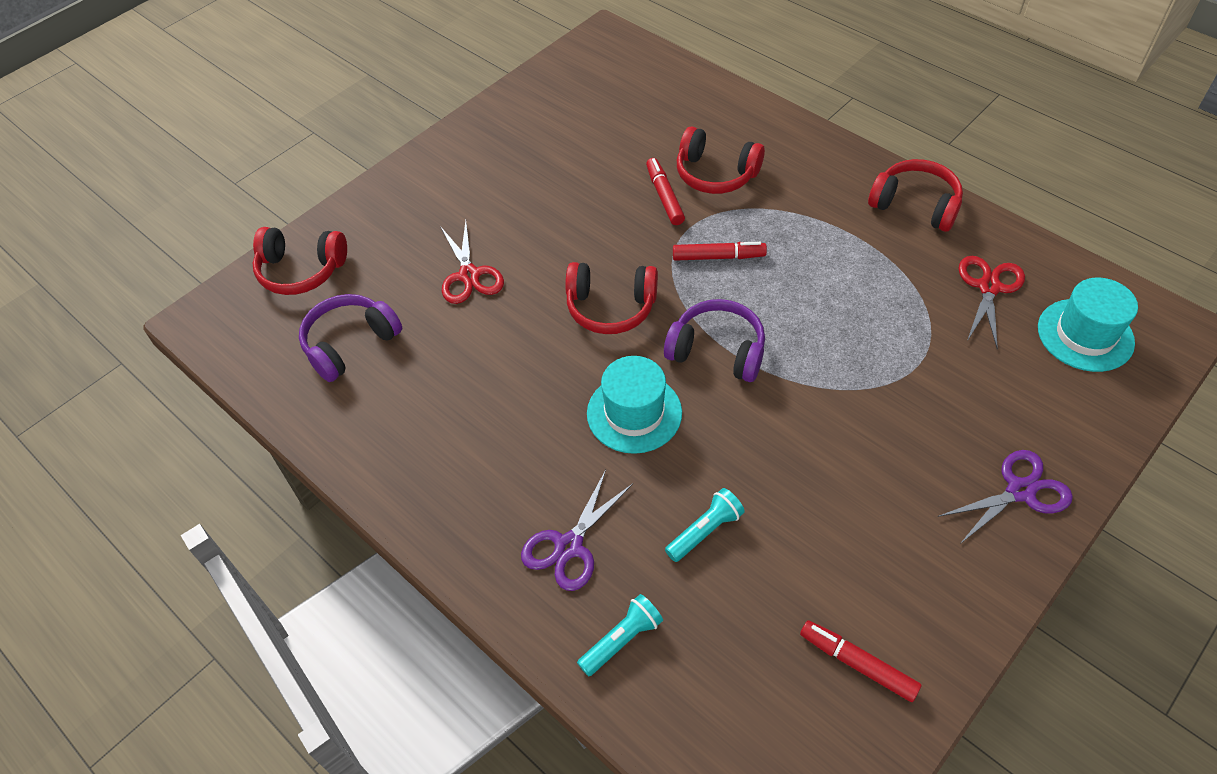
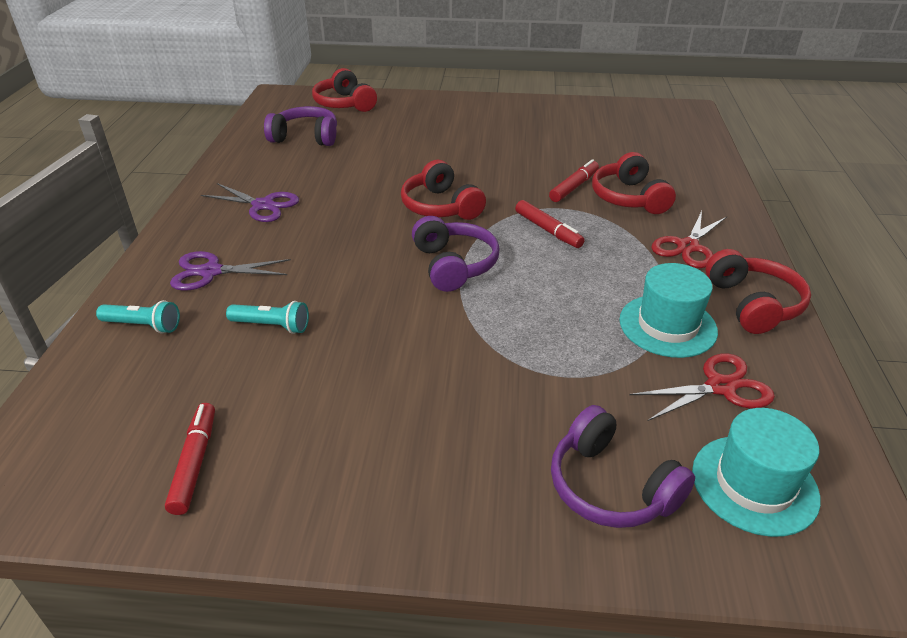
camera: 50 degrees right, 15 degrees down
(469, 275) = (404, 149): red scissors -> red scissors (687, 247)
(634, 413) = (354, 252): turquoise hat -> turquoise hat (667, 325)
(1020, 491) = (485, 507): purple scissors -> purple scissors (263, 205)
(1043, 410) = (610, 486): none -> purple headphones

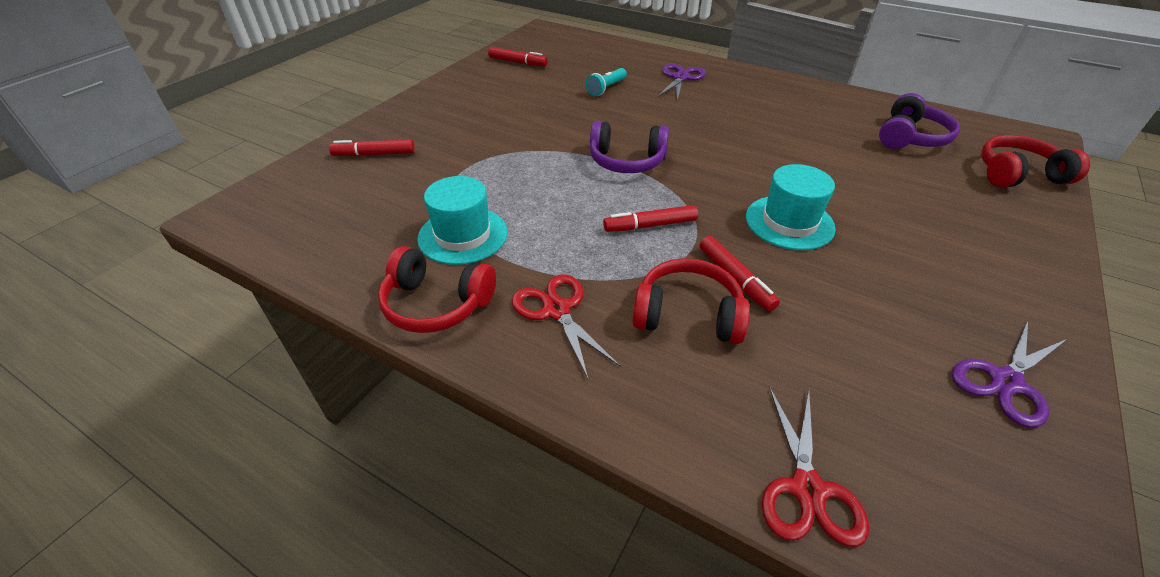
camera: 115 degrees right, 5 degrees up
(143, 326) = (636, 58): turquoise flashlight -> none
(263, 205) = (767, 102): purple scissors -> purple scissors (1006, 381)
(440, 207) = (728, 178): red headphones -> none
(610, 486) = (374, 154): purple headphones -> red marker
(720, 387) = (382, 228): red scissors -> red scissors (807, 489)
(754, 484) = (310, 202): turquoise hat -> turquoise hat (789, 222)

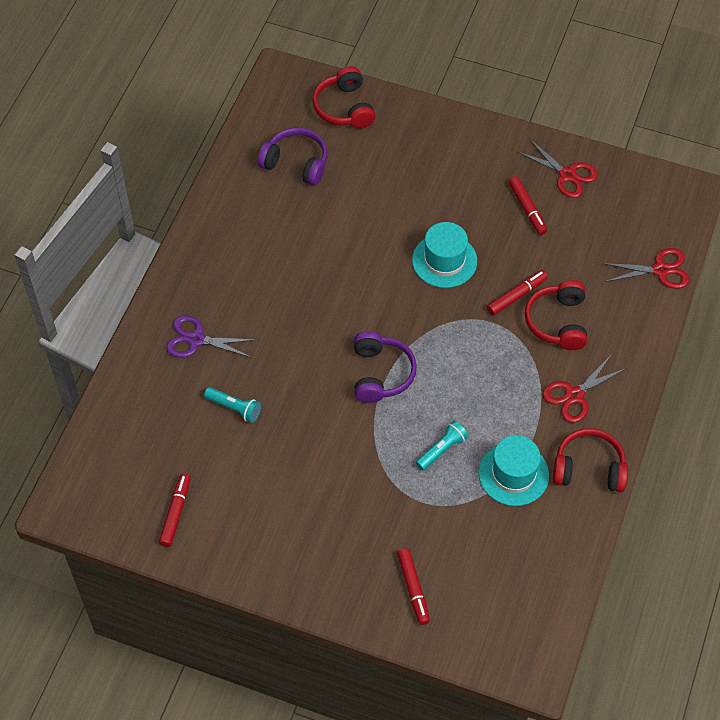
camera: 100 degrees left, 15 degrees up
(436, 304) = (589, 468): red headphones -> red headphones turned 90 degrees counterclockwise
(519, 188) = (441, 450): none -> turquoise flashlight
(650, 225) = (470, 349): red marker -> red marker (527, 209)
(1006, 381) = (567, 175): purple scissors -> red scissors

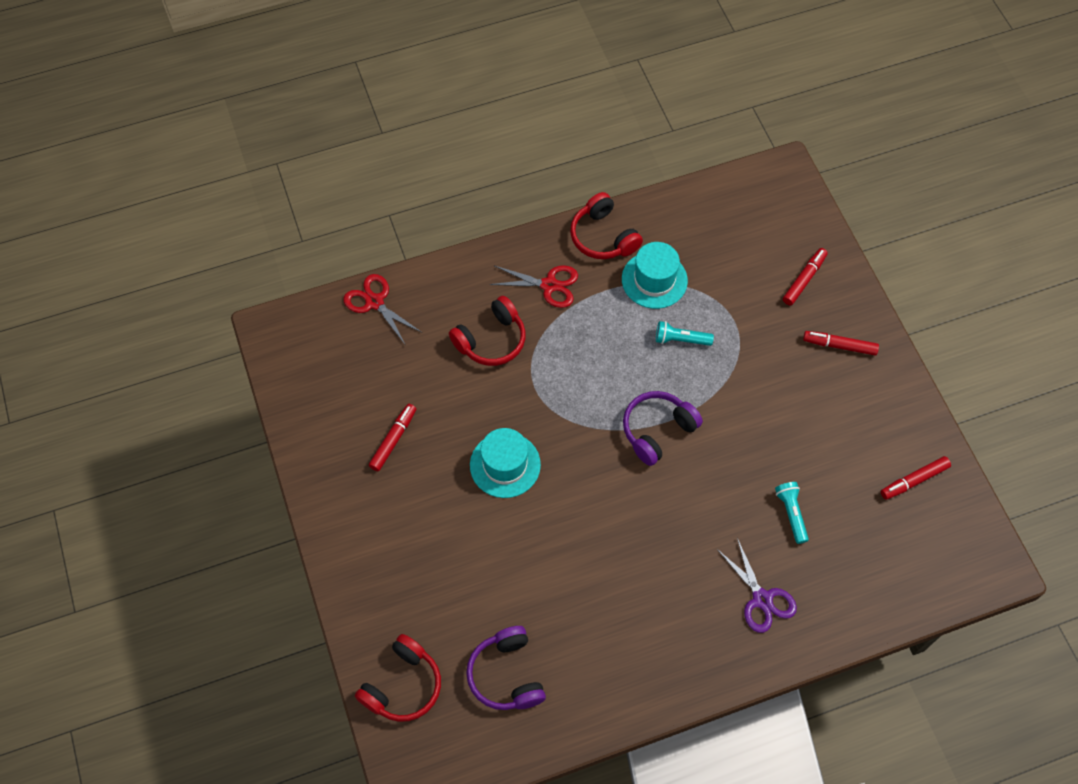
camera: 130 degrees left, 5 degrees up
(516, 296) = (492, 386): red marker -> red marker (839, 346)
(567, 175) = (328, 434): red scissors -> none

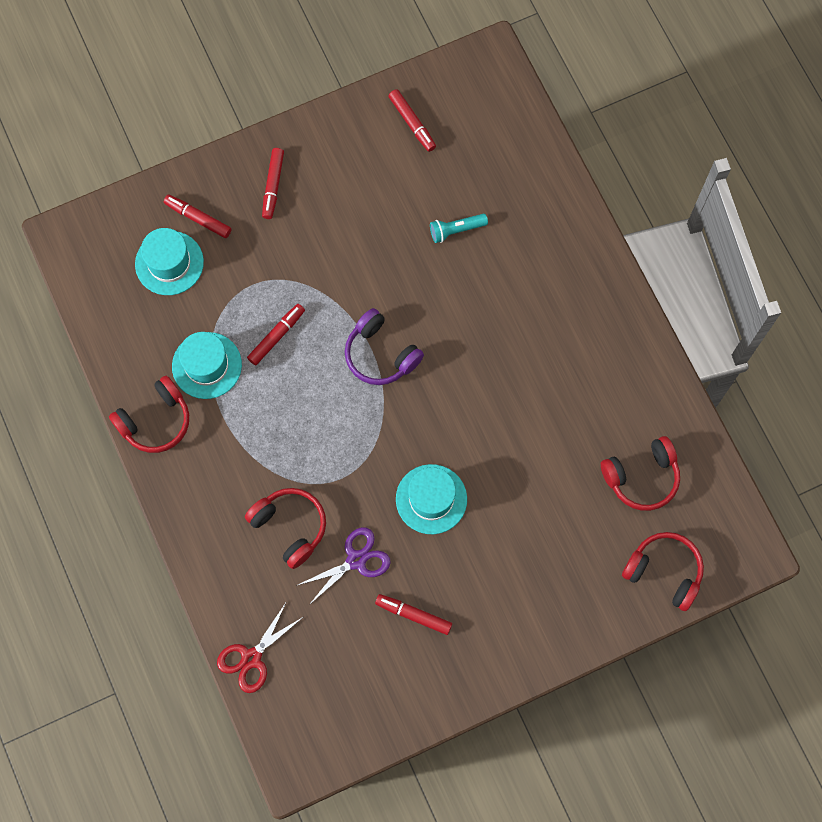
camera: 95 degrees left, 10 degrees up
(506, 675) = (642, 477): purple headphones -> red headphones
(549, 285) = (219, 473): red scissors -> none
(681, 340) = (276, 336): turquoise flashlight -> red marker
(758, 254) = (169, 263): none -> turquoise hat
(762, 599) = (542, 255): purple scissors -> purple scissors (356, 560)

